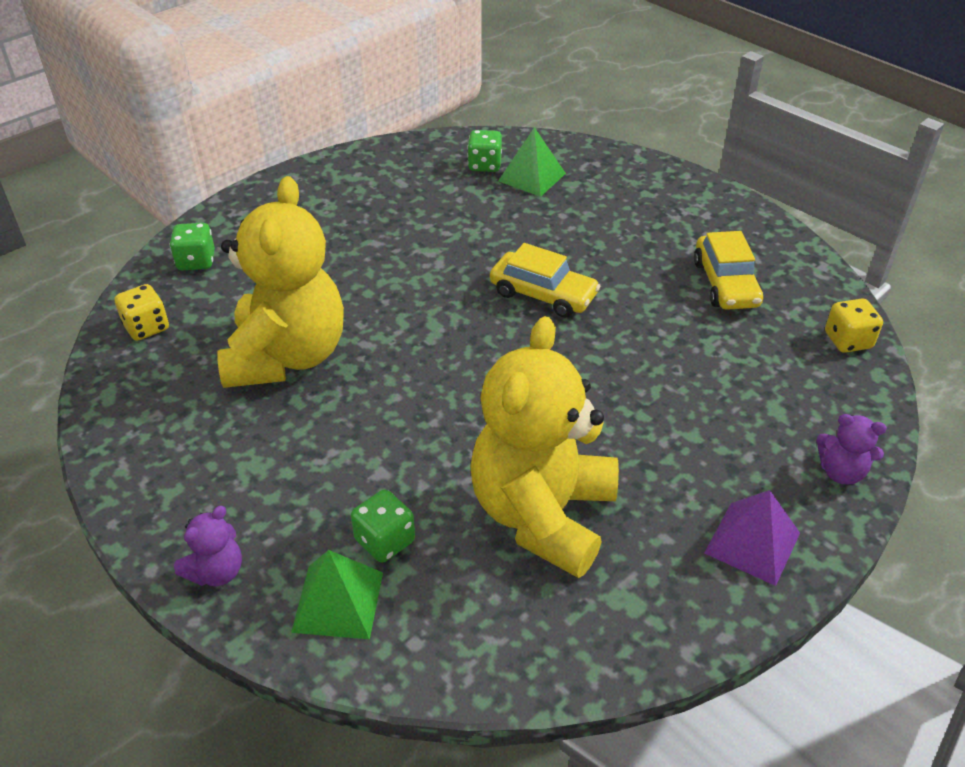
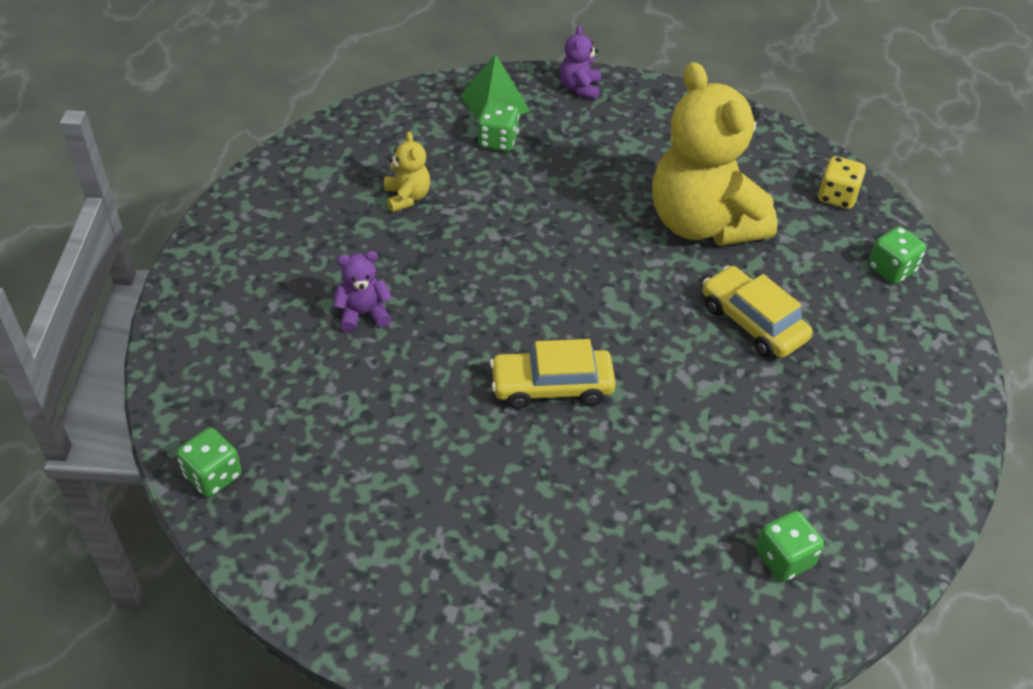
camera: 145 degrees right, 5 degrees up
(532, 177) = (710, 567): green pyramid -> none
(542, 514) = (407, 197): yellow teddy bear -> yellow teddy bear, size x0.41
(725, 284) = (374, 496): yellow car -> yellow car (753, 322)
(752, 543) = (246, 240): purple pyramid -> none
(841, 472) = (190, 324): purple teddy bear -> purple teddy bear (363, 314)
(848, 340) = (213, 476): yellow dice -> green dice

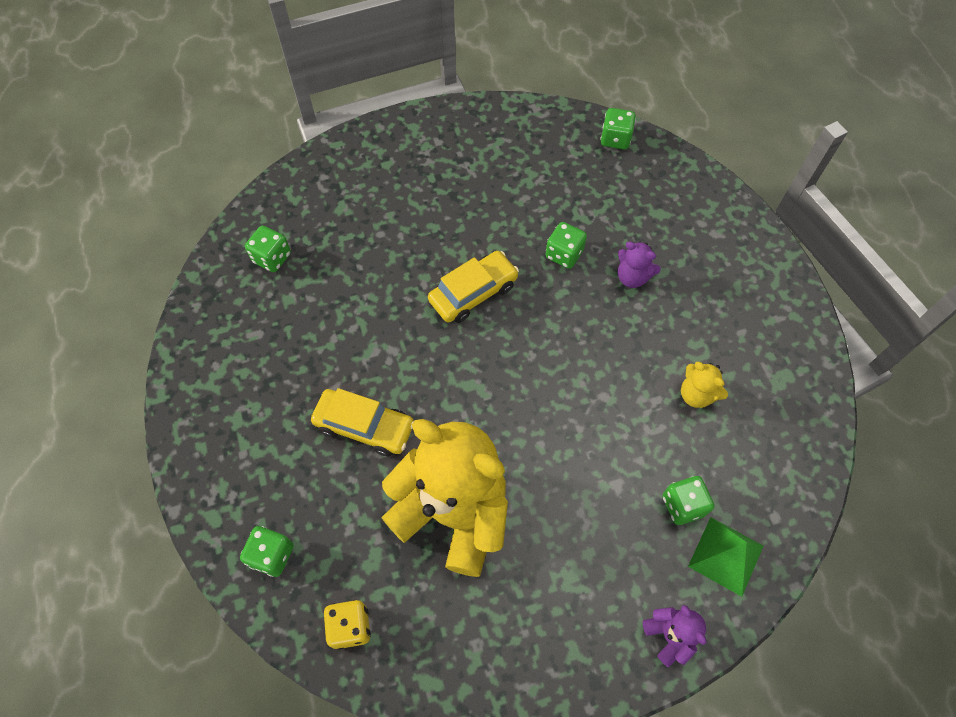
camera: 150 degrees right, 15 degrees up
(363, 314) = (632, 277): purple teddy bear -> purple teddy bear turned 75 degrees clockwise
(414, 373) = (564, 254): none -> green dice

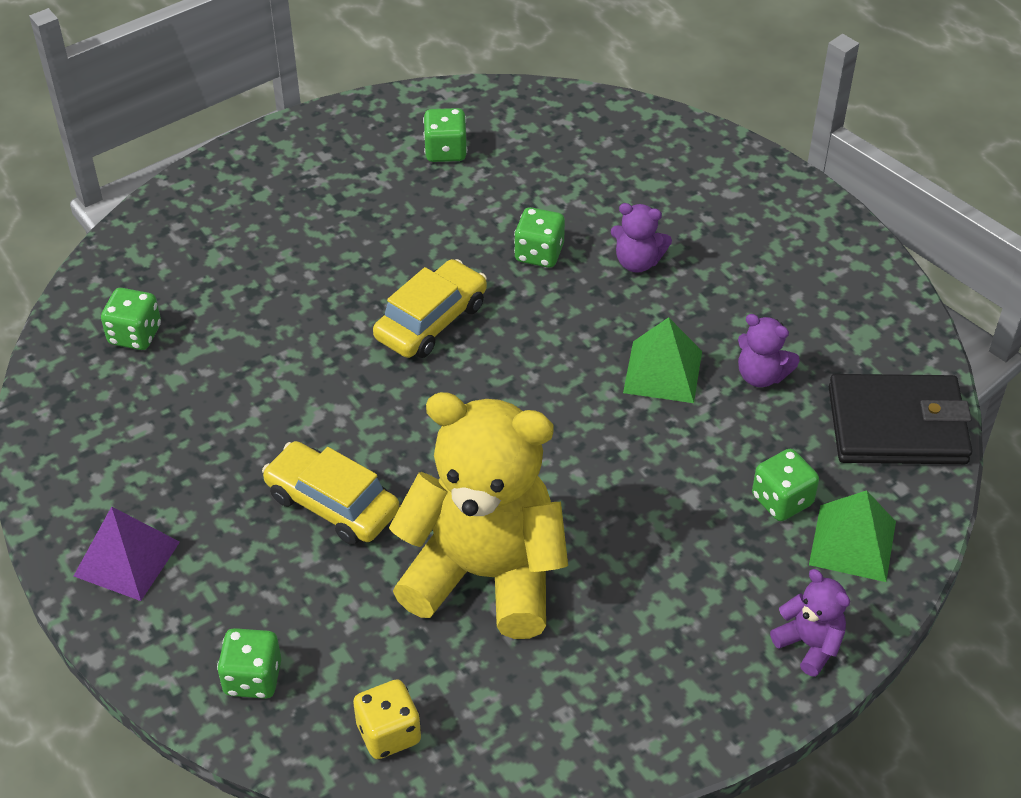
camera: 15 degrees left, 15 degrees down
(216, 436) = (127, 559): none -> purple pyramid
(364, 426) = (332, 503): yellow car -> yellow car turned 150 degrees counterclockwise
(615, 139) = (565, 110): green dice -> green dice (445, 151)
(625, 374) = (662, 371): none -> green pyramid
(696, 394) = (761, 375): yellow teddy bear -> purple teddy bear
(787, 462) = (897, 425): none -> black wallet

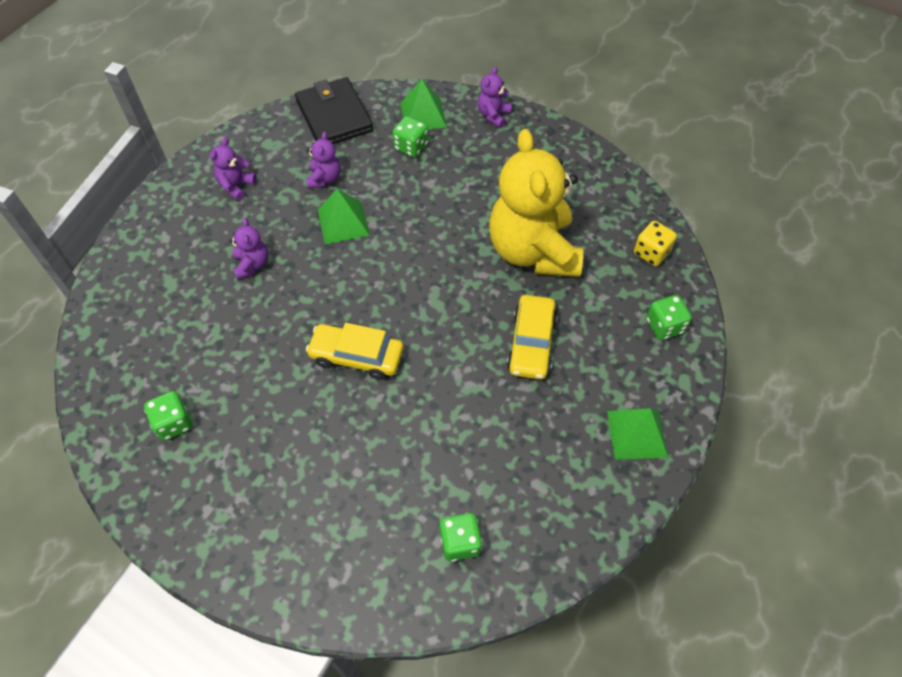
camera: 115 degrees left, 10 degrees up
(127, 559) = (637, 433): purple pyramid -> green pyramid
(539, 253) = (265, 320): green dice -> none
(792, 278) = (236, 186): none -> purple teddy bear

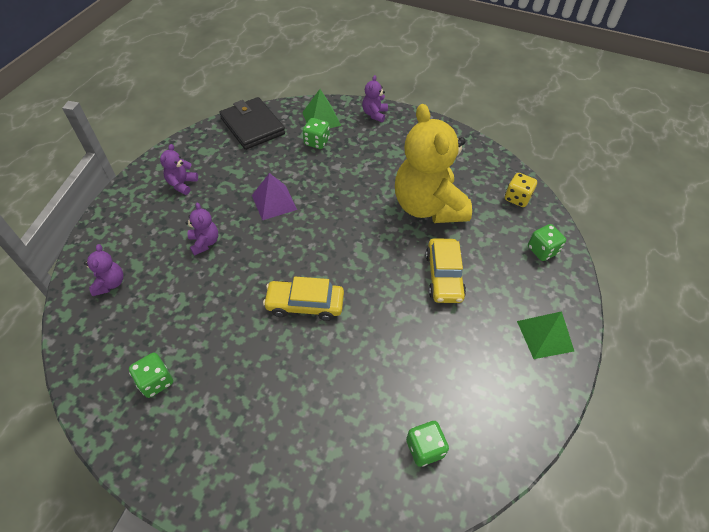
camera: 10 degrees left, 5 degrees down
(324, 178) = (253, 171): purple teddy bear -> purple teddy bear (110, 283)
(343, 222) = (274, 202): green pyramid -> purple pyramid

